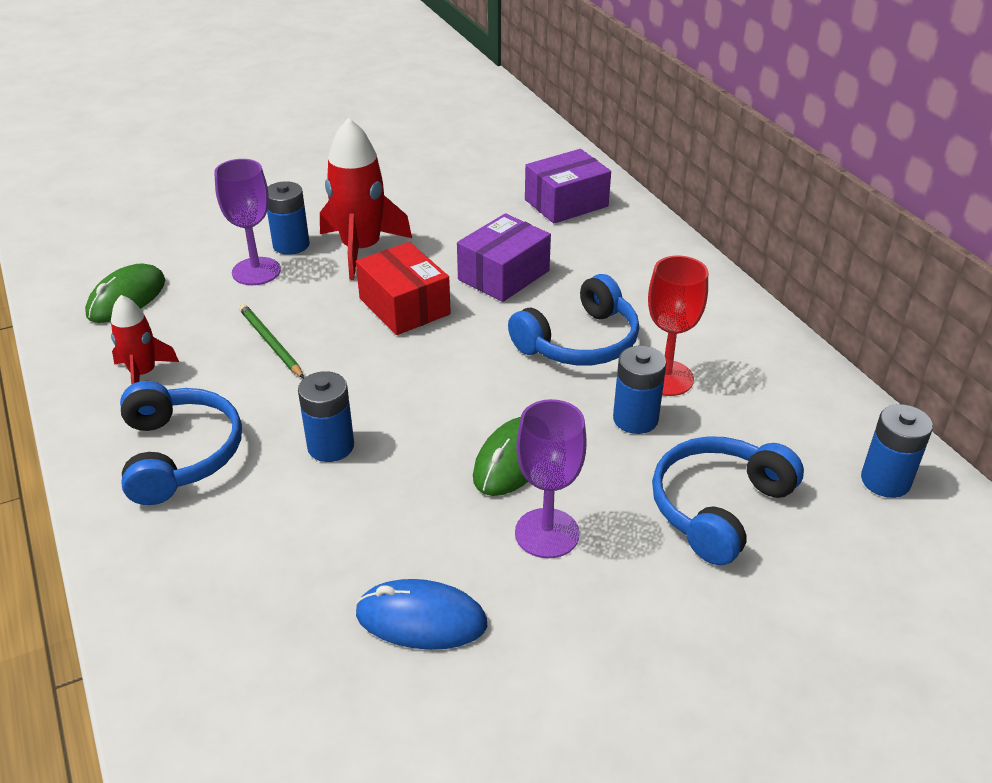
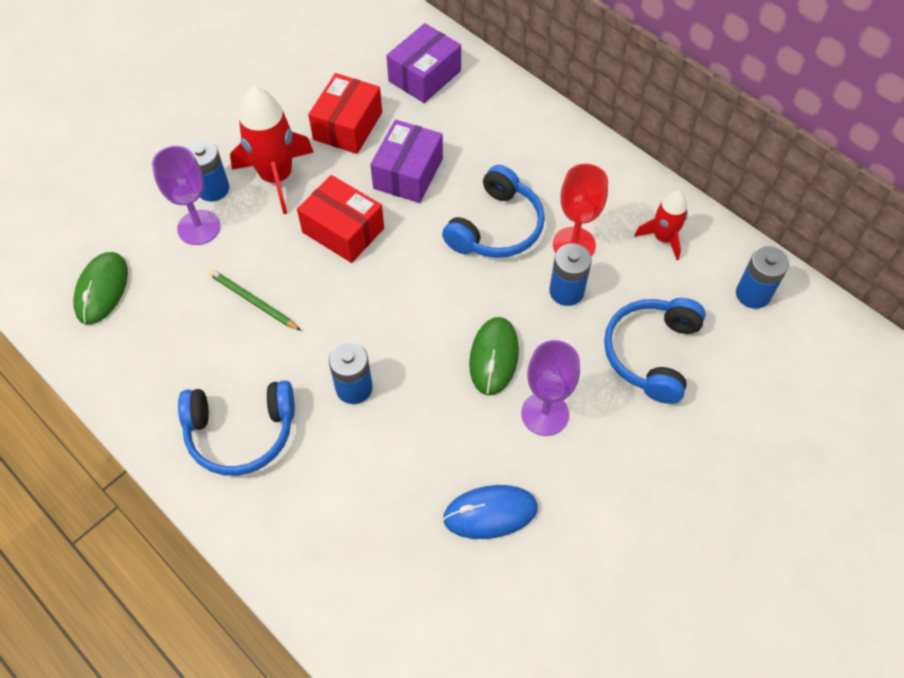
camera: 20 degrees left, 20 degrees up
(143, 374) = (165, 364): red rocket -> red rocket (663, 238)
(180, 454) = (241, 432): blue headphones -> blue headphones turned 120 degrees clockwise
(461, 225) = (348, 126): none -> red box

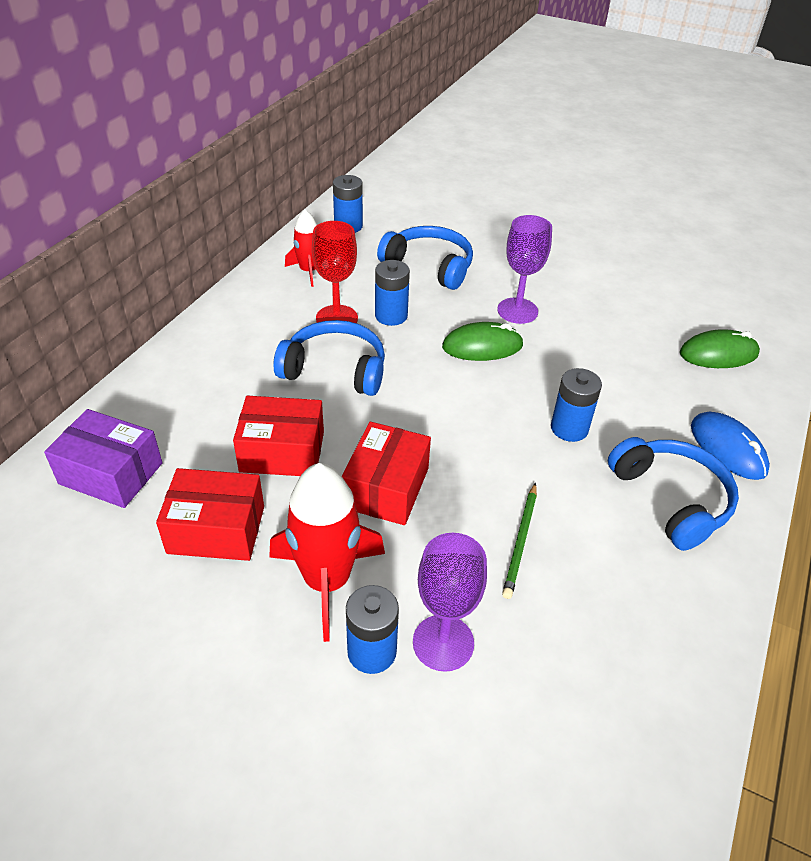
camera: 110 degrees left, 15 degrees down
(102, 290) = (595, 724): green mouse -> green mouse (718, 354)
(408, 173) = (282, 451): purple box -> red box
(490, 513) = (619, 325): blue mouse -> blue mouse (727, 448)
(651, 353) = (429, 266): blue headphones -> blue headphones turned 150 degrees counterclockwise

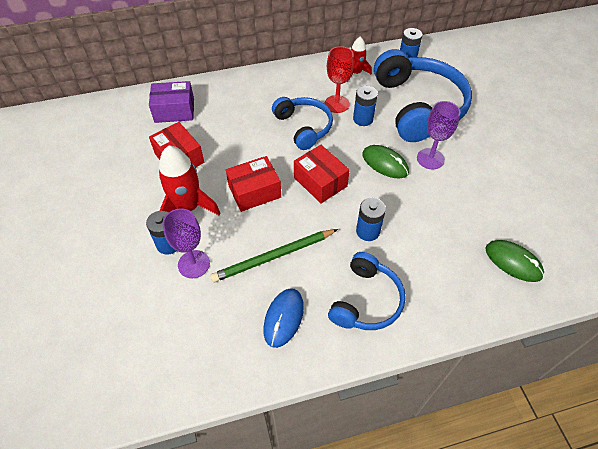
camera: 50 degrees right, 10 degrees up
(111, 473) = (174, 110): purple box -> purple box turned 75 degrees counterclockwise
(282, 451) = (238, 146): red box -> red box (320, 182)
(429, 266) = (418, 106): blue headphones -> blue headphones, size x1.72
(521, 541) = (274, 256): green pencil -> green pencil, size x1.62
(727, 448) = (434, 306): blue mouse -> blue mouse (283, 318)

